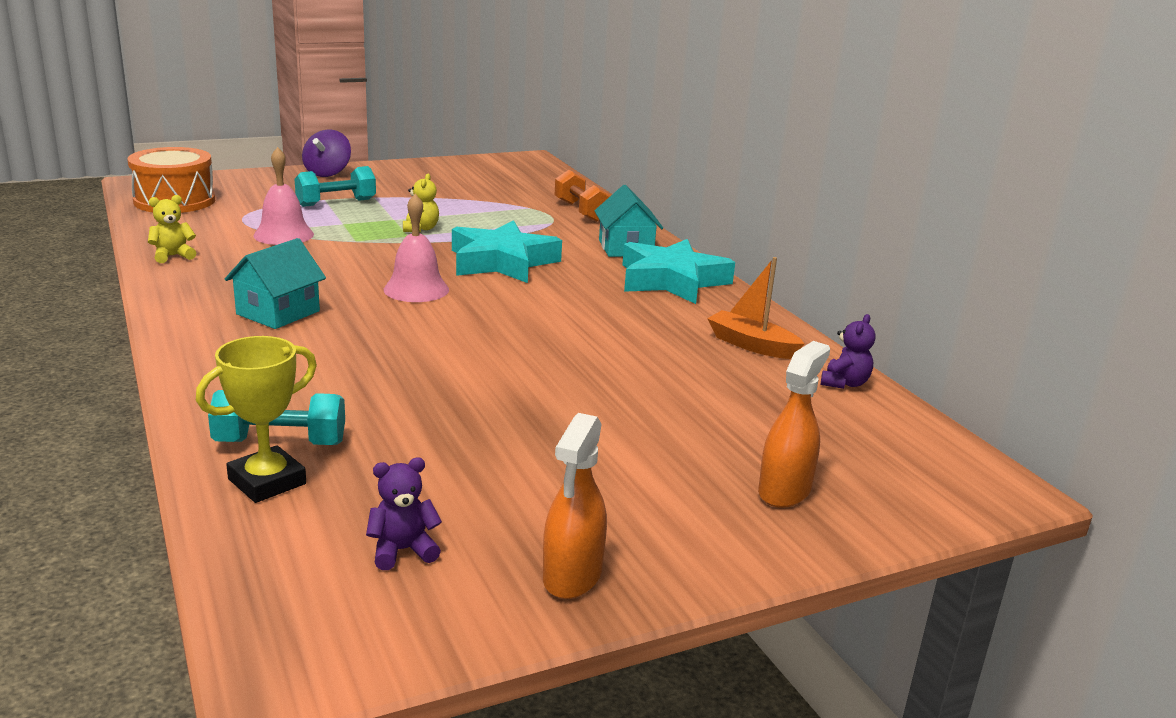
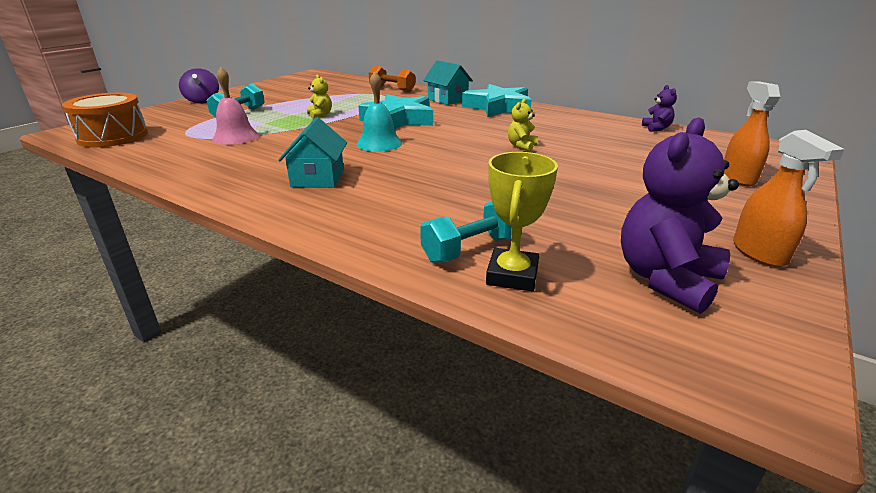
camera: 30 degrees left, 5 degrees up
(173, 256) = (174, 167): yellow teddy bear -> yellow teddy bear (521, 146)
(402, 550) = (665, 279): purple teddy bear -> purple teddy bear, size x2.02
(416, 289) = (379, 143): pink bell -> turquoise bell
(751, 345) = (589, 124): orange boat -> none

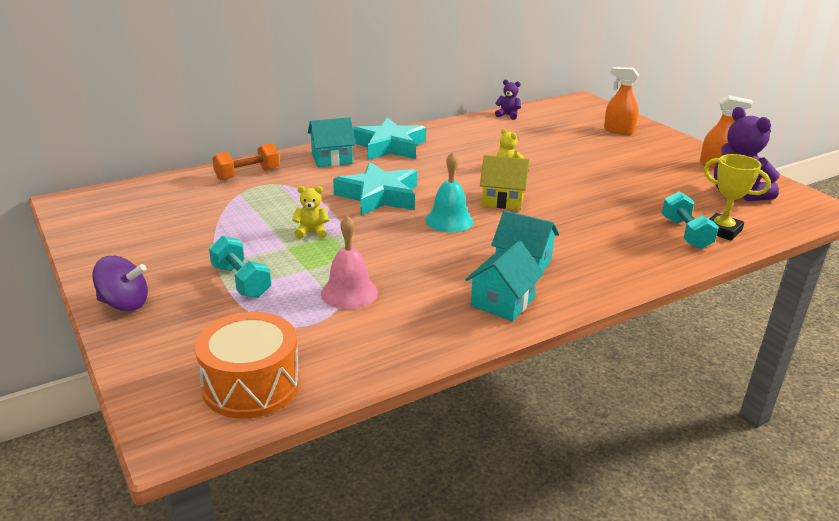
camera: 65 degrees left, 0 degrees up
(240, 180) = (502, 302): none -> turquoise house
(445, 154) = (502, 200): none -> yellow house

